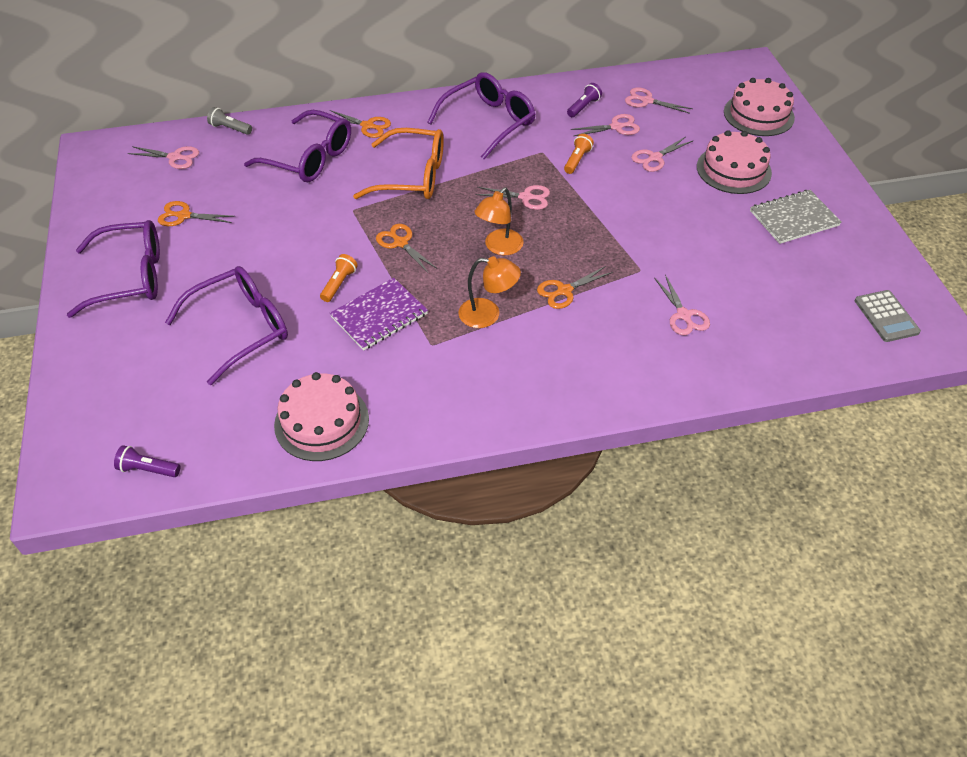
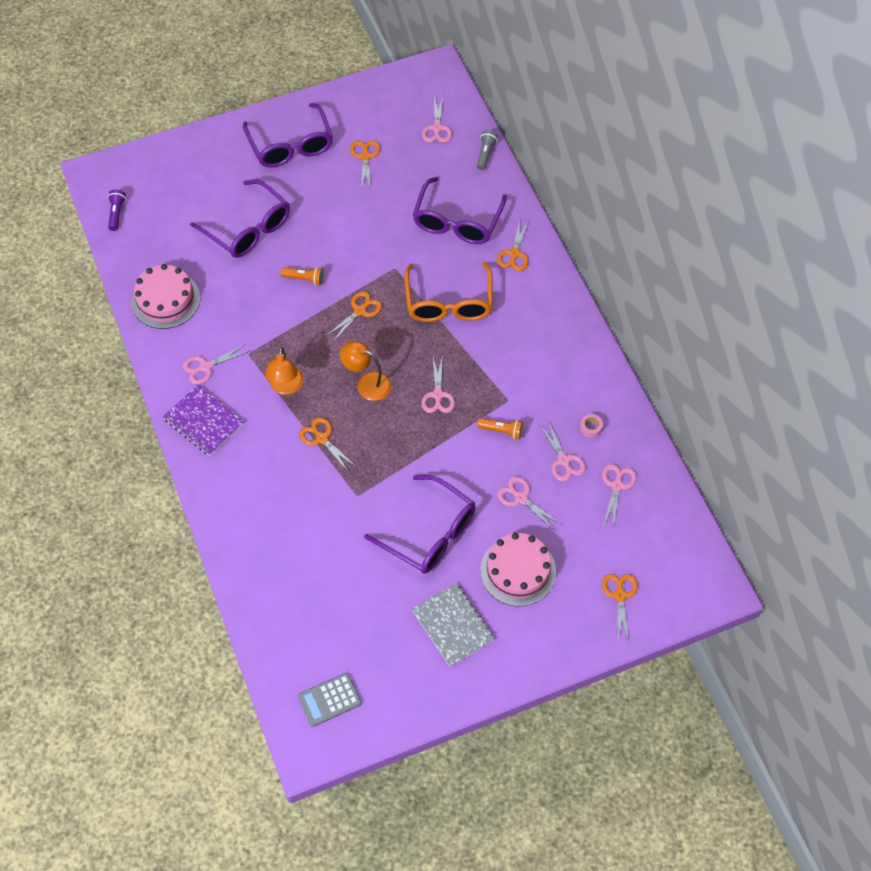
camera: 80 degrees right, 10 degrees up
(379, 315) = (274, 313): purple notebook -> purple notebook (204, 421)
(489, 122) = (544, 350): purple glasses -> purple glasses (430, 533)
(583, 107) = (590, 428): purple flashlight -> pink tape
(684, 315) = (306, 532): pink scissors -> pink scissors (205, 367)
(758, 115) = (620, 595): pink cake -> orange scissors

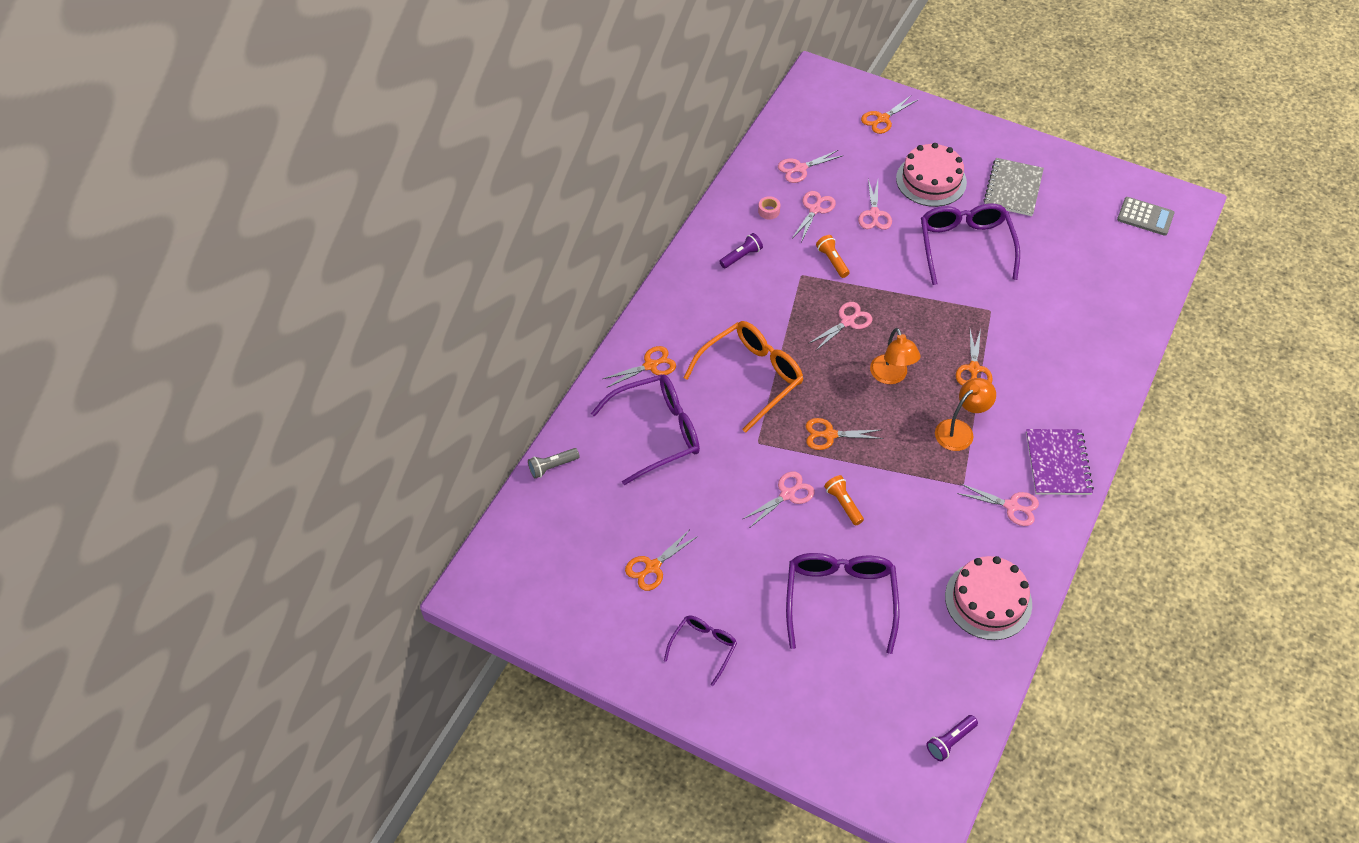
camera: 130 degrees left, 5 degrees down
(291, 146) = (704, 647): purple glasses -> purple glasses, size x0.55
(437, 128) = (556, 531): pink scissors -> pink scissors (787, 494)
(561, 376) = (741, 256): none -> purple flashlight

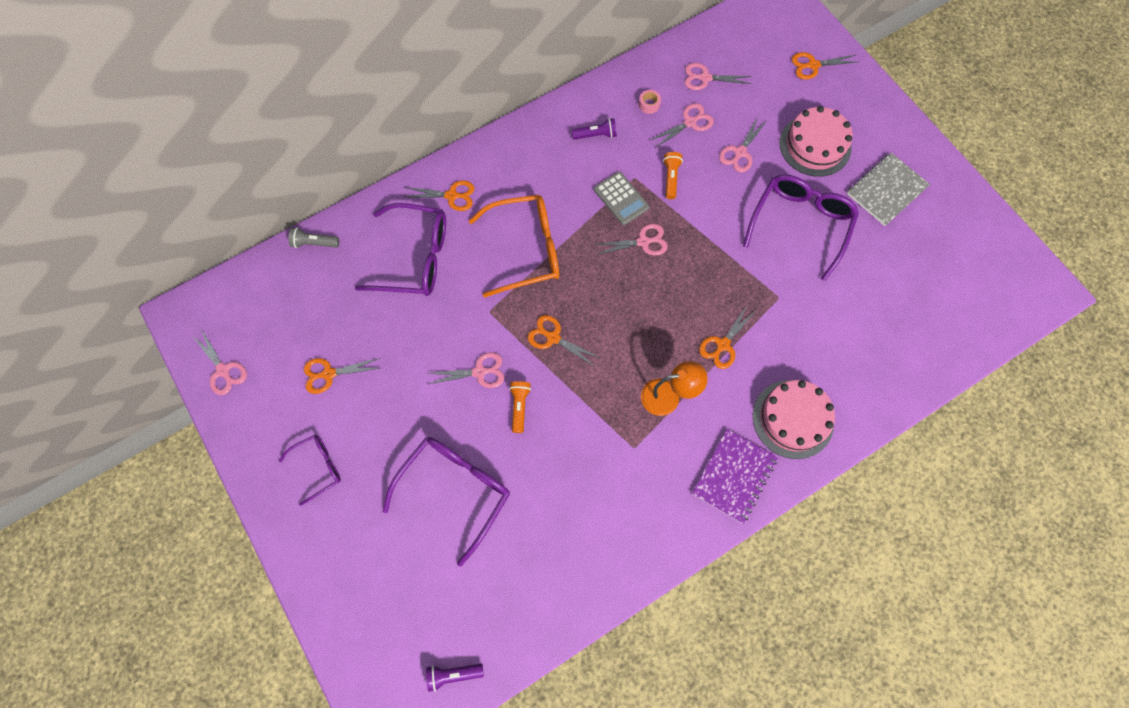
camera: 30 degrees right, 15 degrees up
(891, 376) = (645, 312): orange lamp -> none
(988, 600) = (578, 567): pink cake -> pink cake (793, 419)
(1011, 506) = (662, 492): pink scissors -> pink scissors (223, 370)
(1145, 217) = (996, 281): grey calculator -> grey calculator (621, 198)

